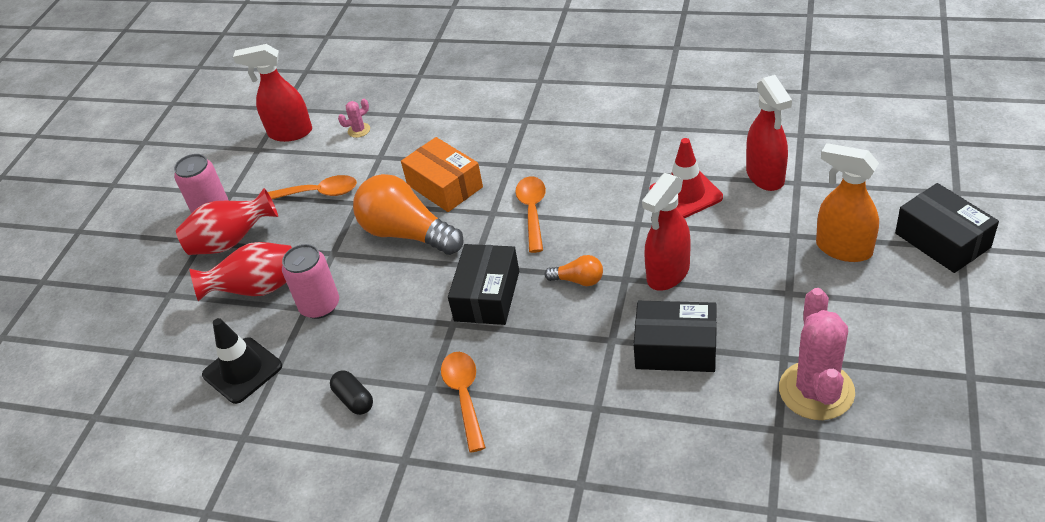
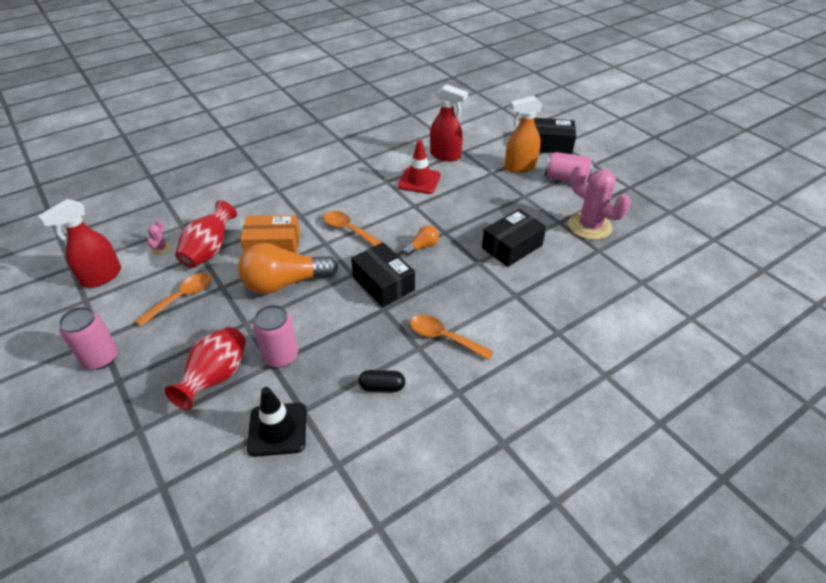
camera: 55 degrees left, 0 degrees up
(232, 242) = (149, 365): red vase -> red vase (210, 251)
(668, 274) = (461, 218): red spray bottle -> none
(887, 305) = (566, 179): none -> pink can

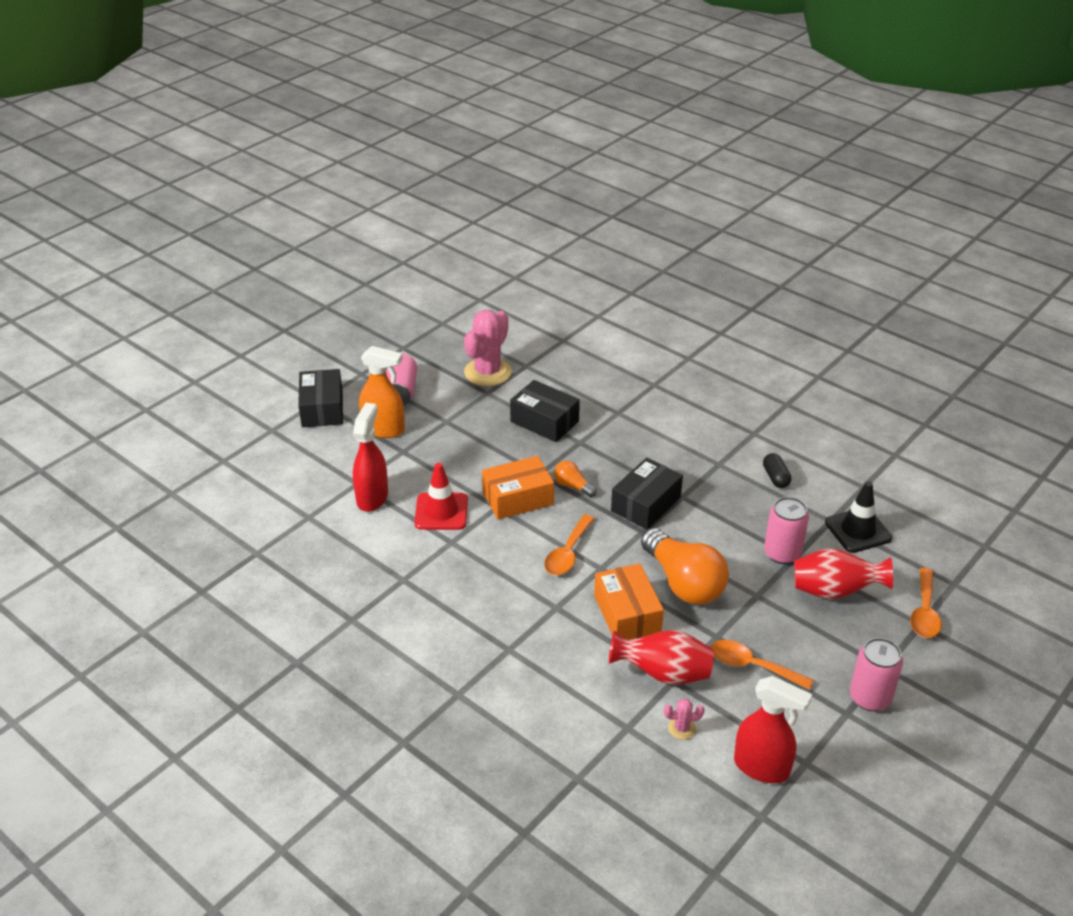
camera: 105 degrees left, 5 degrees down
(419, 216) = (518, 498): none -> orange box
(444, 337) = (697, 450): orange spoon -> orange spoon (924, 612)
(519, 167) = (384, 429): orange spray bottle -> orange spray bottle turned 45 degrees counterclockwise

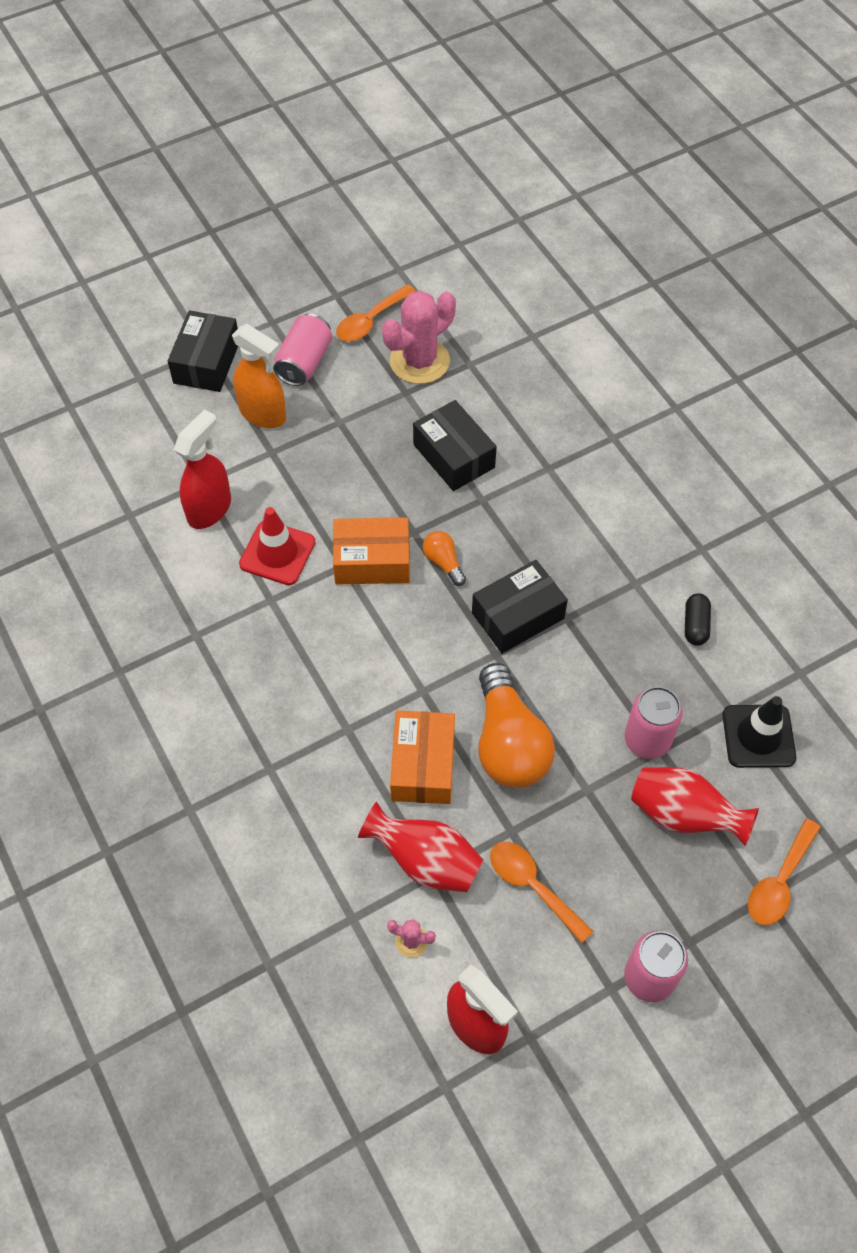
camera: 20 degrees right, 20 degrees up
(568, 553) = (394, 658): orange spoon -> orange spoon (370, 321)

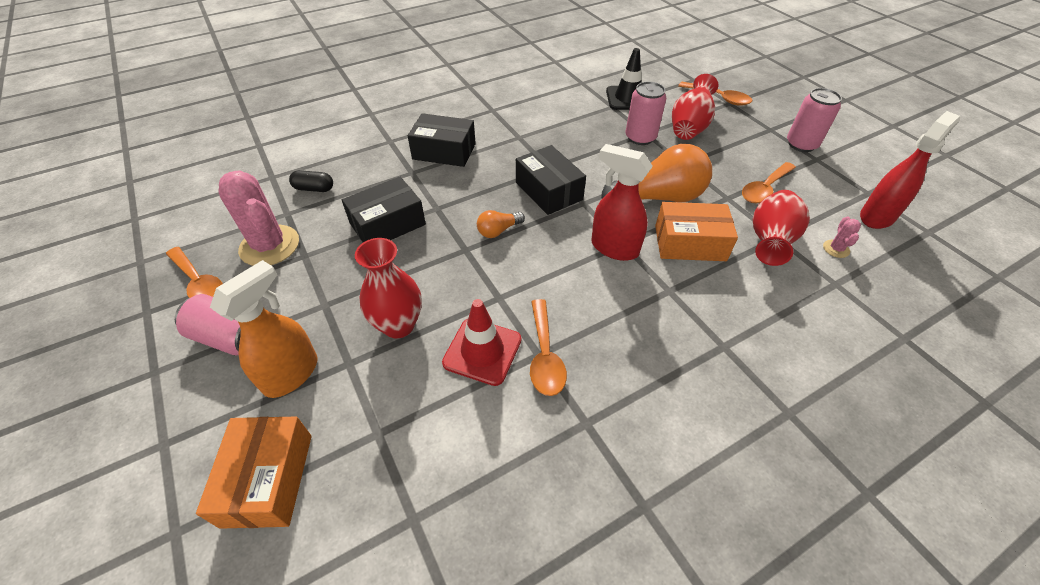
camera: 90 degrees left, 10 degrees down
(206, 362) = (186, 442): black box -> black box (444, 151)
(210, 509) = (417, 421): red spray bottle -> red spray bottle (614, 248)
(269, 605) = (545, 356): none -> orange spoon
(312, 483) = (398, 325): none -> red vase
(372, 561) = (495, 277): orange box -> orange box (268, 479)
(695, 625) = (551, 115): black capsule -> black capsule (314, 189)

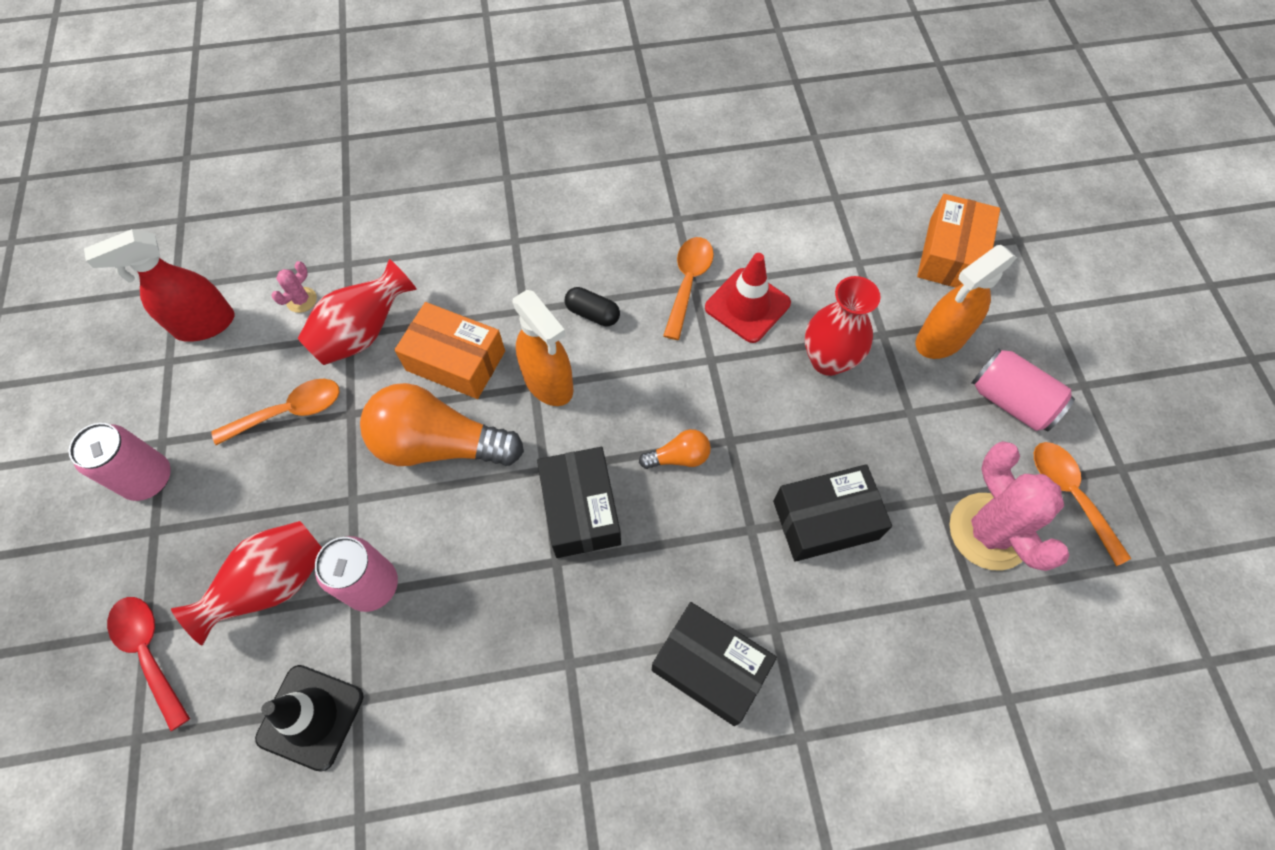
camera: 160 degrees left, 15 degrees up
(314, 189) = (934, 639): black capsule -> black capsule (592, 313)
(614, 248) = (549, 383): red spray bottle -> orange spray bottle
(719, 98) = (149, 652): orange spoon -> red spoon

